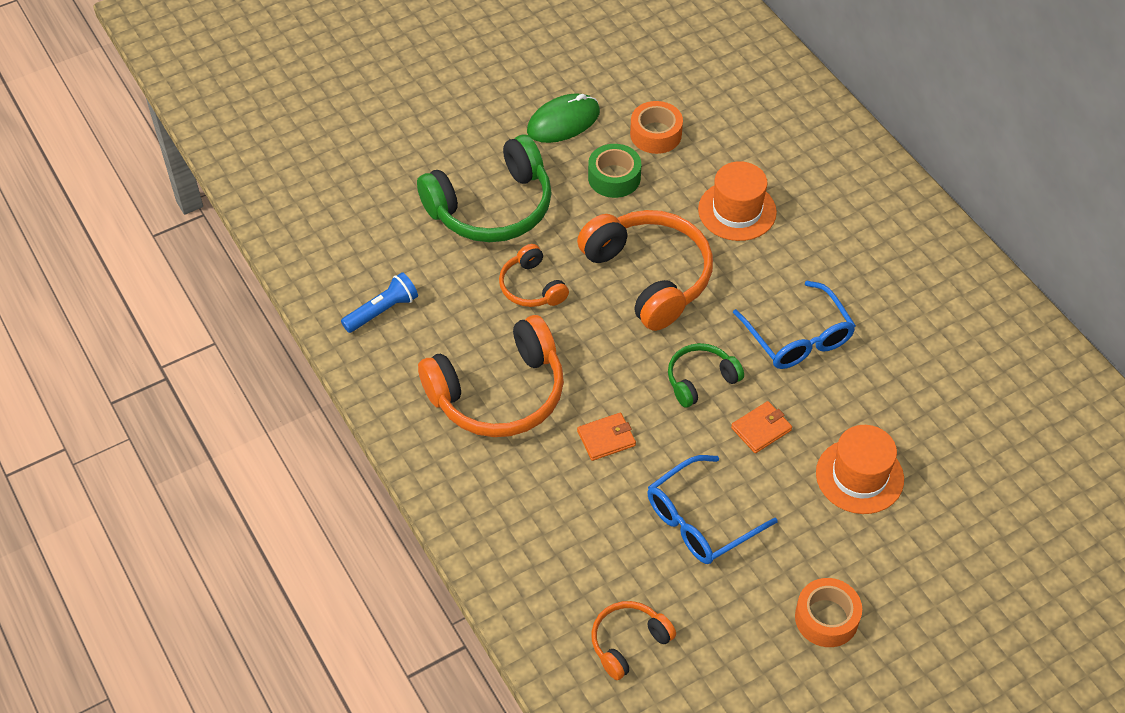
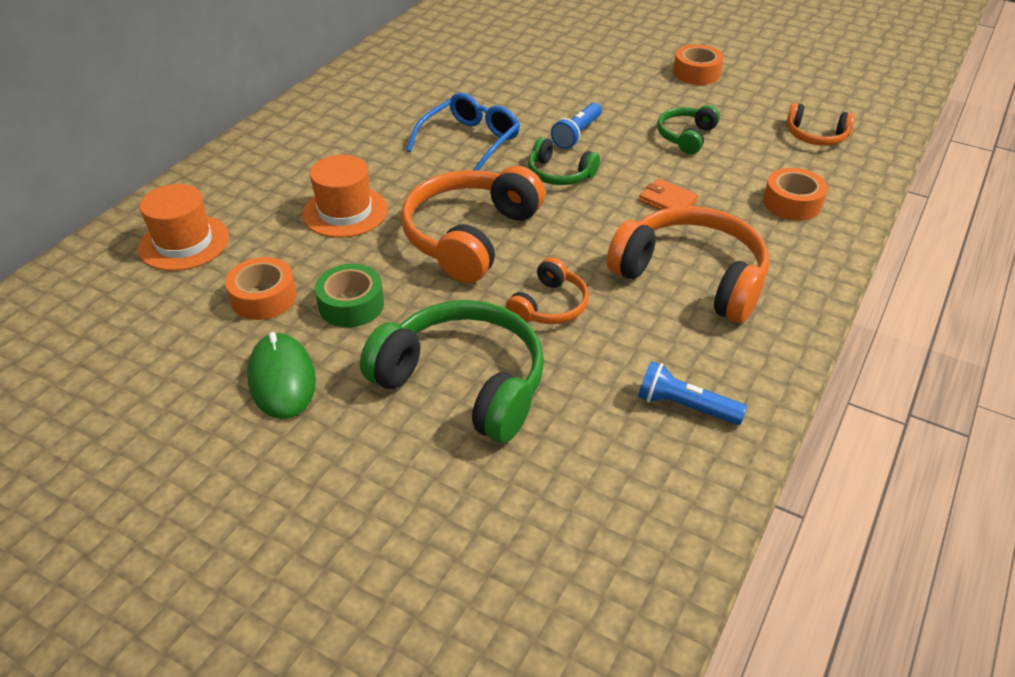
camera: 120 degrees left, 10 degrees down
(538, 534) = (792, 203): none -> orange tape
(563, 121) = (282, 379): green mouse -> green mouse turned 45 degrees clockwise
(700, 520) = (686, 136): blue glasses -> green headphones
(761, 429) = (577, 134): orange wallet -> blue flashlight
(859, 476) = (573, 87): orange hat -> orange hat (184, 243)

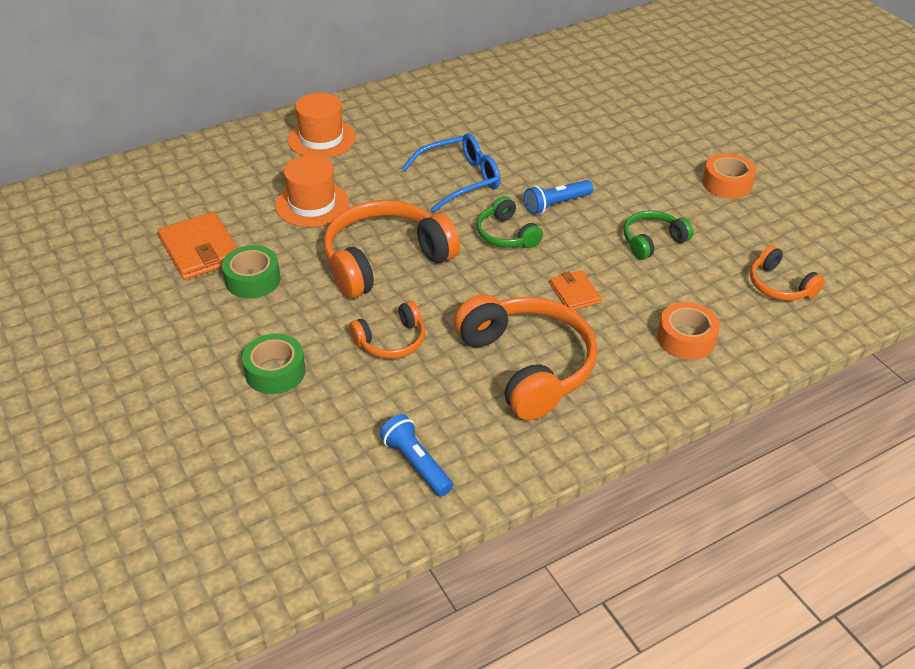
camera: 30 degrees right, 0 degrees up
(184, 243) = (184, 186): orange hat -> orange hat (321, 139)
(264, 297) = (200, 250): orange tape -> orange wallet
(282, 379) = (161, 315): green mouse -> none
(463, 383) = (275, 372): green headphones -> green tape

